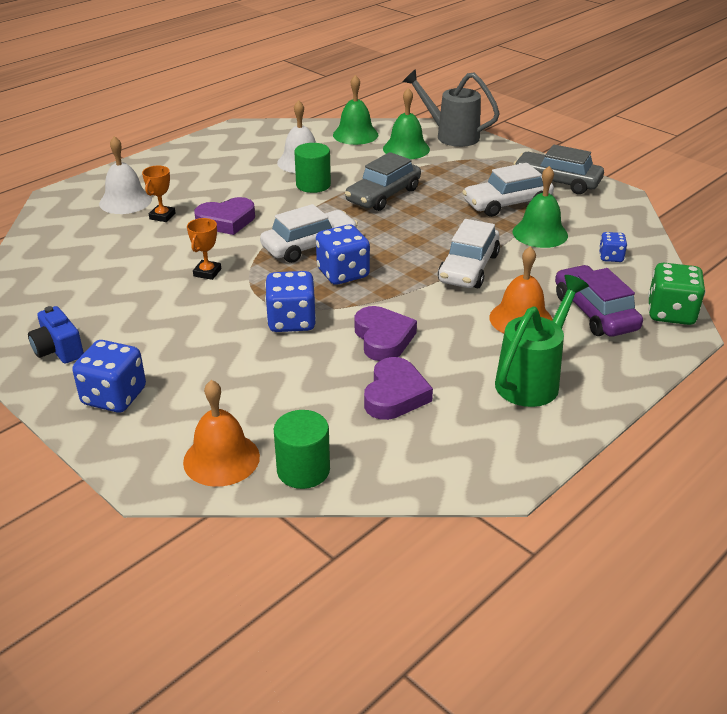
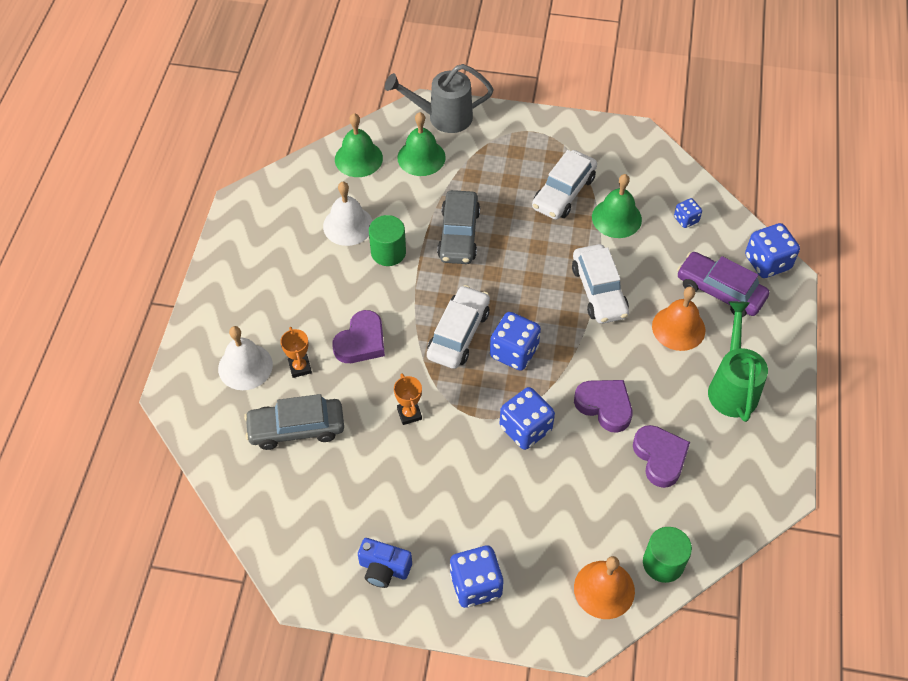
camera: 35 degrees left, 20 degrees up
(557, 182) = (578, 141): grey car -> grey car (296, 428)
(670, 313) = (767, 262): green dice -> blue dice

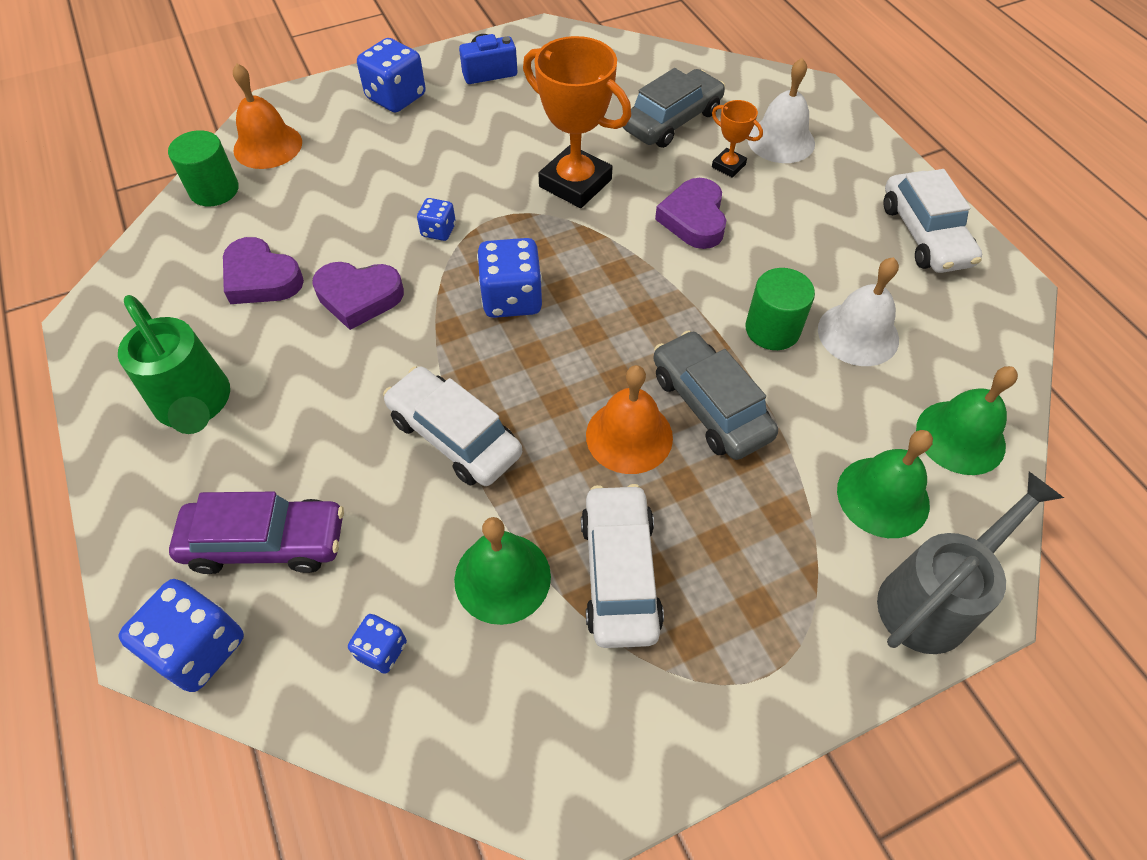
camera: 145 degrees right, 0 degrees up
(409, 414) = (575, 183): orange trophy -> orange trophy, size x2.08
(458, 334) = (595, 283): white car -> white car (924, 234)
(525, 428) = (438, 231): blue dice -> blue dice, size x0.55
(678, 328) = (308, 446): orange bell -> orange bell (629, 436)

